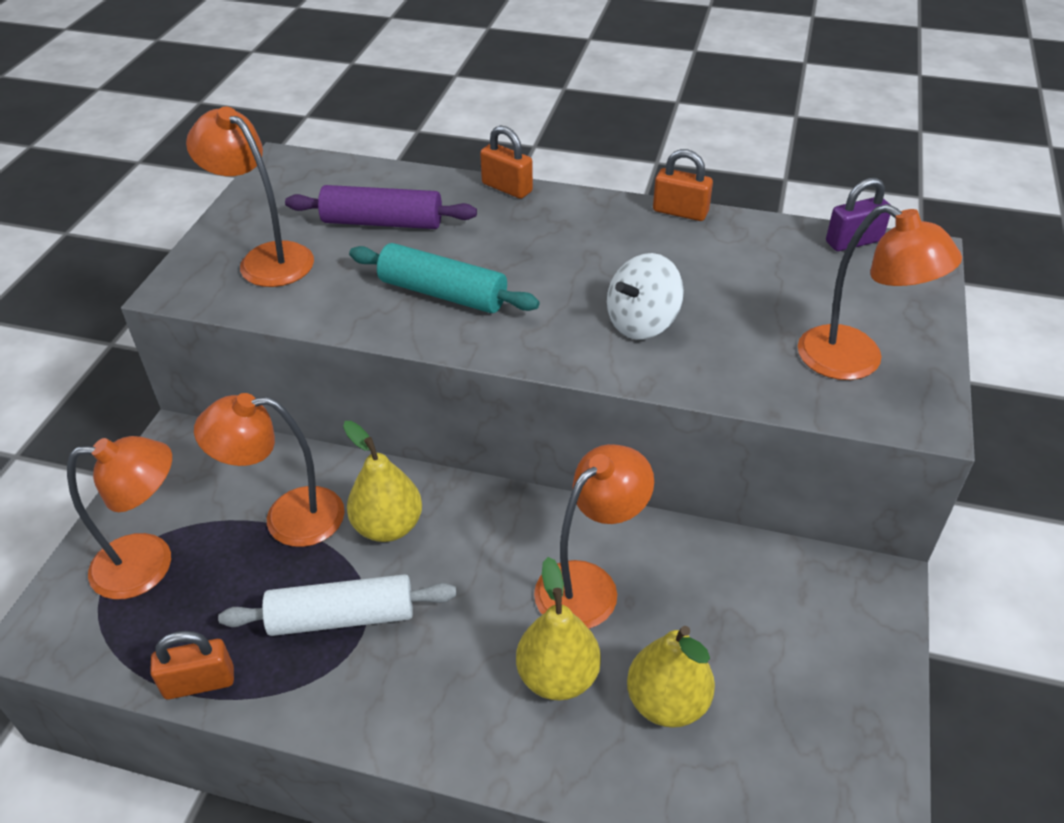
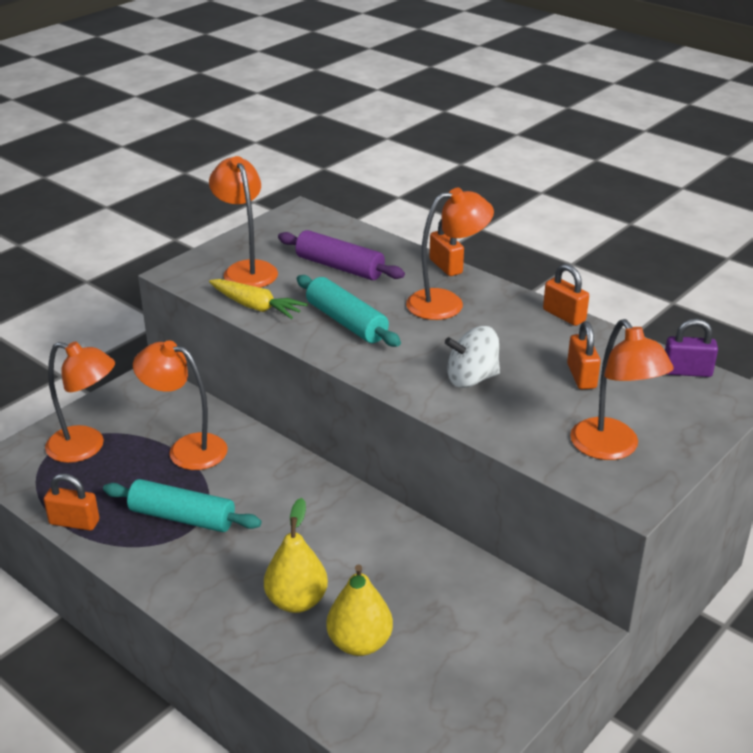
camera: 25 degrees right, 10 degrees down
(314, 307) = (256, 307): none -> yellow carrot
(342, 617) = (182, 517): white rolling pin -> turquoise rolling pin
(388, 526) = (247, 475): yellow pear -> none
(589, 584) = (358, 555): orange lamp -> orange lamp (446, 303)
(755, 281) = (581, 376): none -> orange padlock

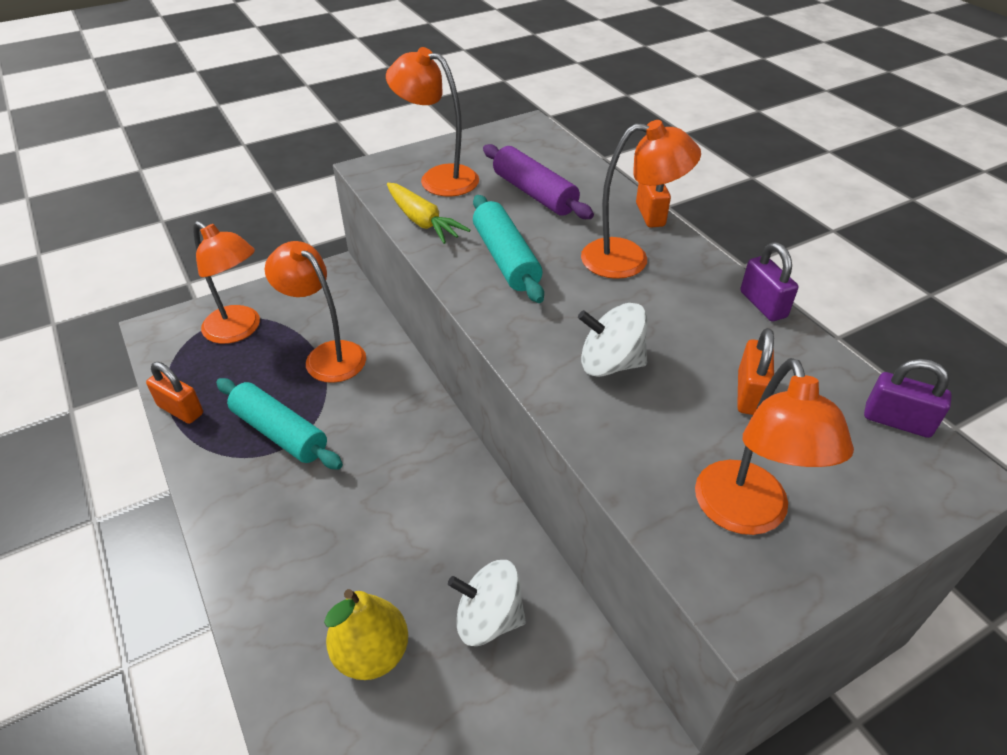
camera: 20 degrees right, 10 degrees up
(246, 269) = (438, 178): orange lamp -> orange lamp turned 60 degrees counterclockwise
(296, 601) = (334, 572): yellow pear -> none
(438, 597) = (488, 618): none -> white spinning top
(564, 315) = (763, 304): orange padlock -> purple padlock

